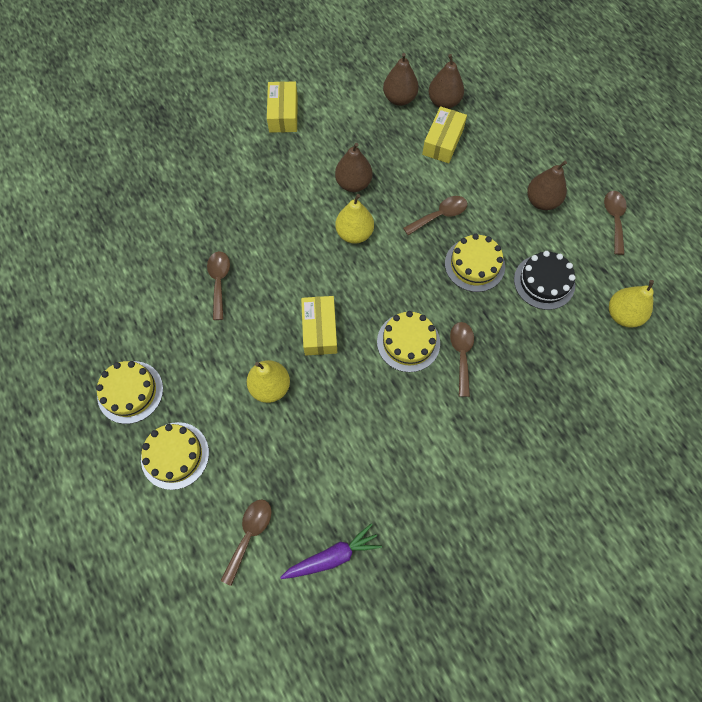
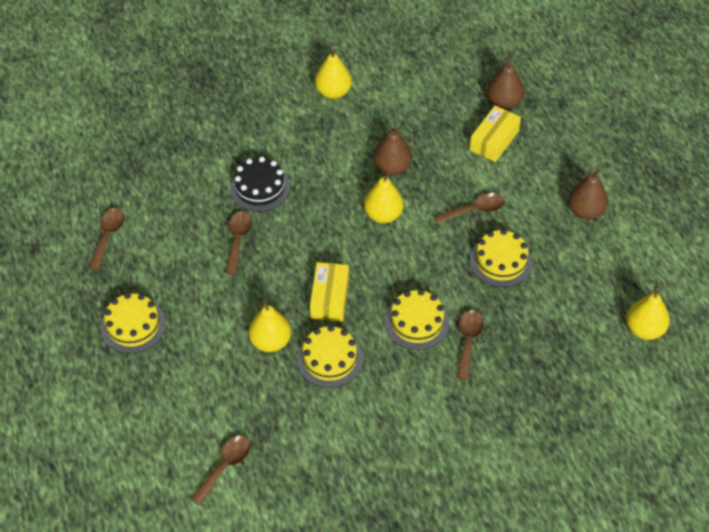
camera: 10 degrees right, 15 degrees down
(175, 455) = (166, 387): yellow cake -> yellow cake (329, 359)
(283, 114) = (333, 92): yellow box -> yellow pear
(332, 556) = (302, 497): purple carrot -> none
(399, 99) = (457, 93): brown pear -> none
(544, 282) = (569, 287): black cake -> black cake (259, 188)
(614, 219) = (658, 239): brown spoon -> brown spoon (108, 236)

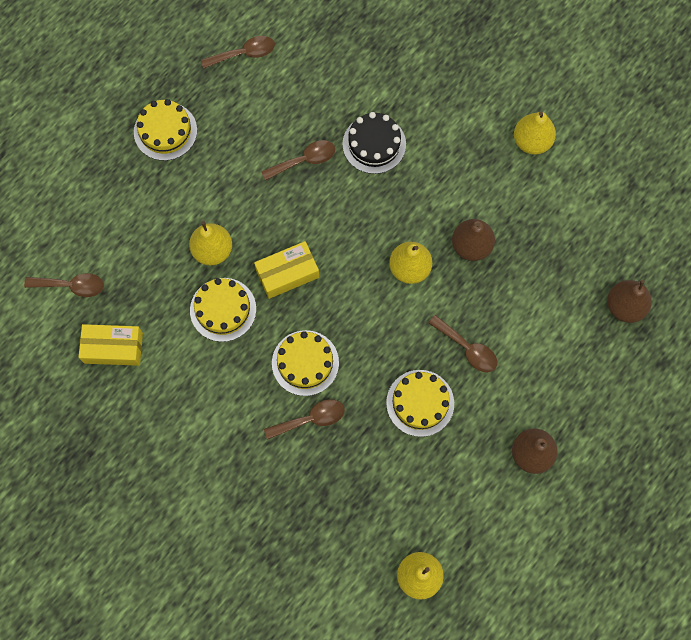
camera: 60 degrees right, 20 degrees up
(494, 140) = (567, 322): yellow box -> yellow box (113, 348)

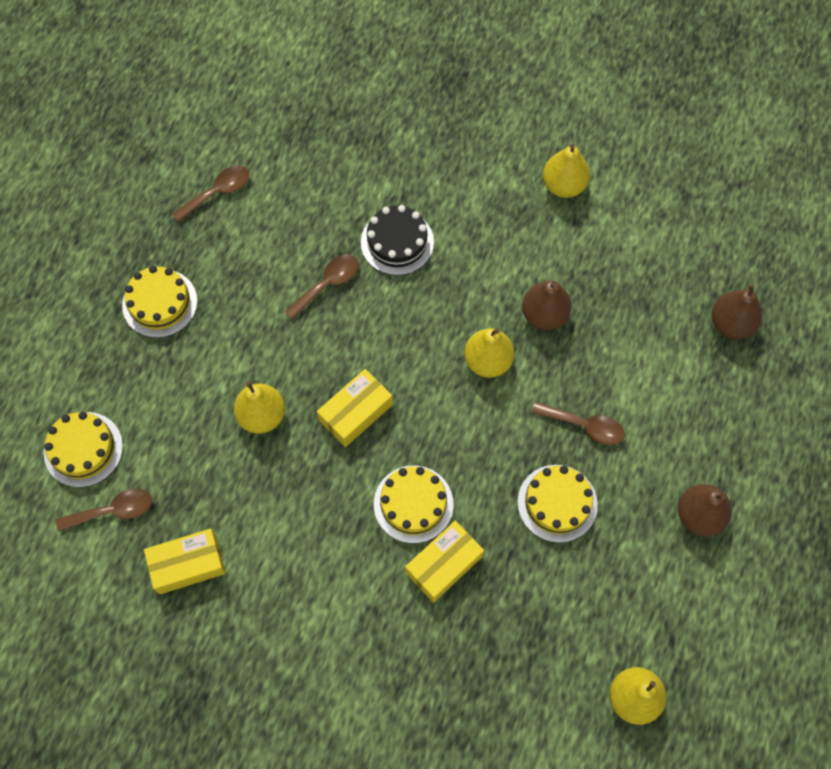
camera: 20 degrees left, 5 degrees down
(223, 309) = (298, 477): yellow cake -> yellow cake (83, 449)
(311, 419) = (444, 564): brown spoon -> yellow box

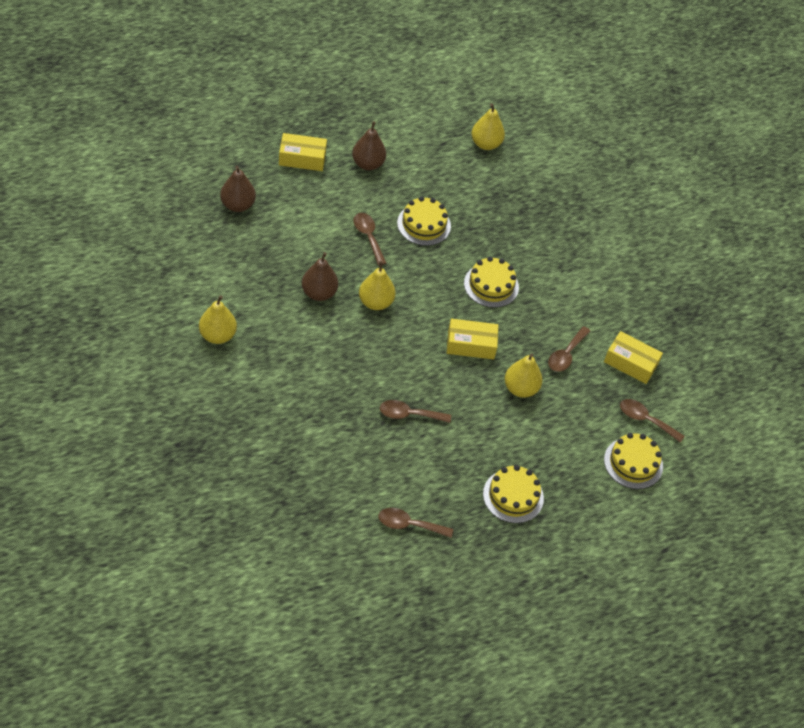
camera: 140 degrees left, 15 degrees down
(259, 502) = (566, 355): none -> brown spoon
(397, 242) = (344, 397): black cake -> none
(444, 564) = (507, 252): yellow box -> yellow box (302, 158)

